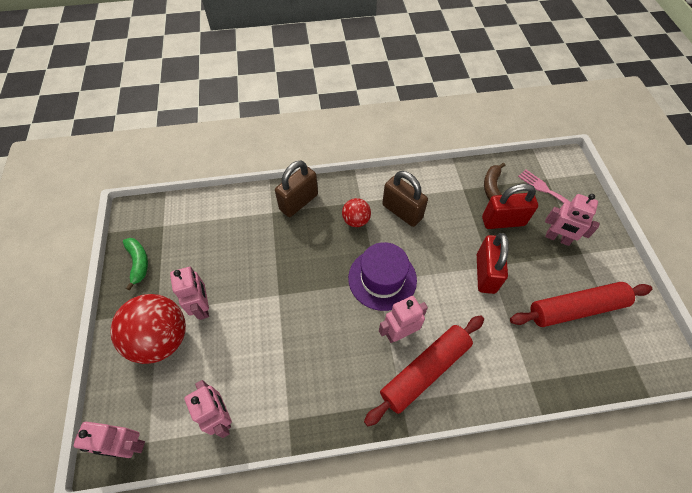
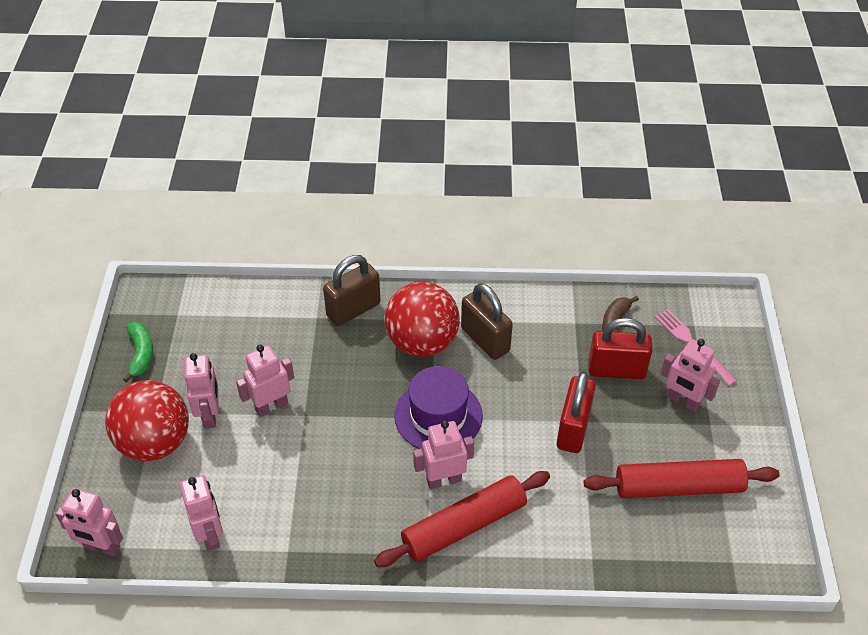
camera: 10 degrees right, 10 degrees down
(251, 291) = (271, 406): none -> pink robot
(356, 220) = (422, 342): red ball -> red ball, size x1.97

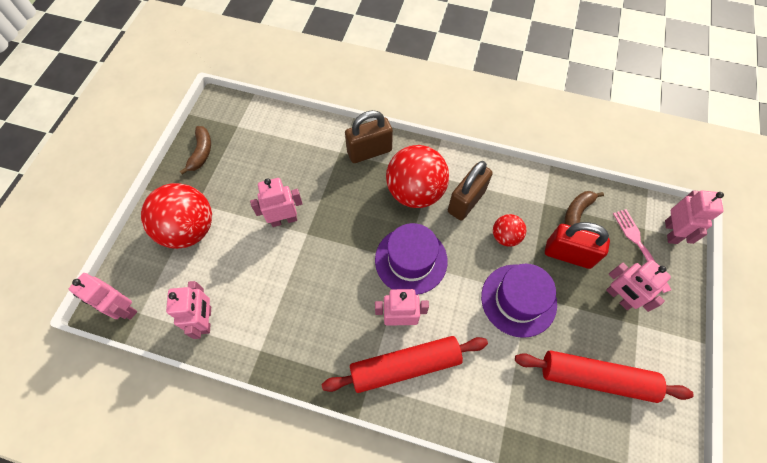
camera: 15 degrees right, 15 degrees up
(141, 354) = (201, 152): green banana -> brown banana
(210, 415) = (236, 216): pink robot -> pink robot (671, 232)
(485, 340) = (466, 201): brown padlock -> brown padlock turned 60 degrees clockwise
(540, 367) = (505, 237): none -> red ball
(573, 429) = (518, 300): red padlock -> purple hat

